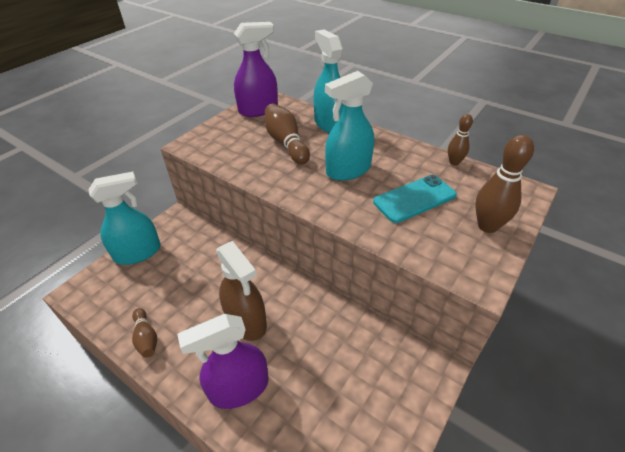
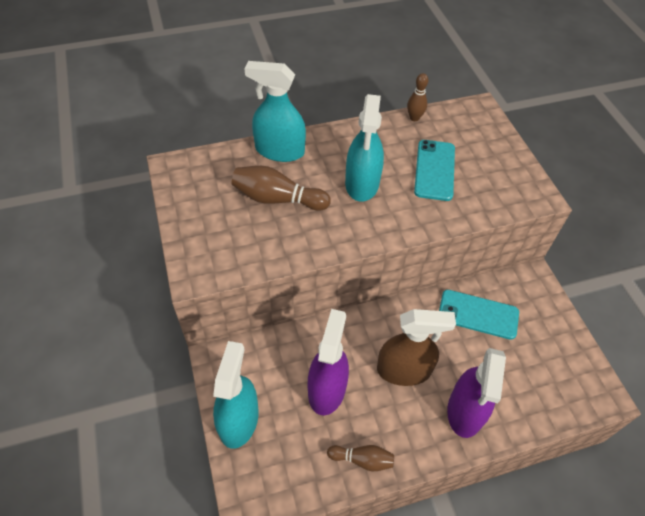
camera: 55 degrees left, 10 degrees up
(258, 110) = (192, 185): purple spray bottle -> purple spray bottle (327, 389)
(348, 344) = (478, 314): none -> turquoise phone
(487, 226) = (496, 155): brown bowling pin -> none

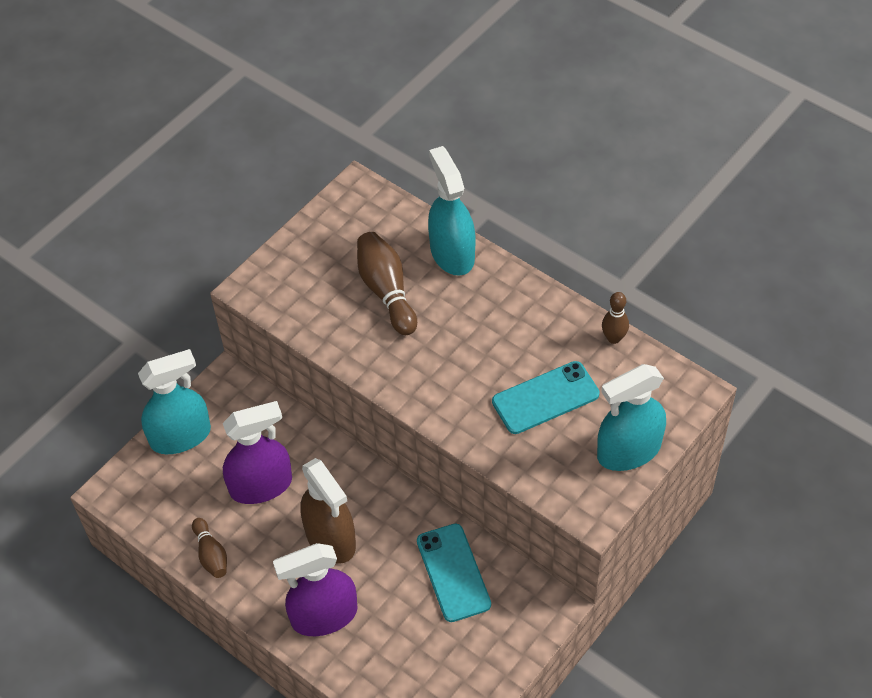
camera: 60 degrees right, 0 degrees up
(362, 184) = (467, 346): turquoise spray bottle -> turquoise spray bottle (628, 451)

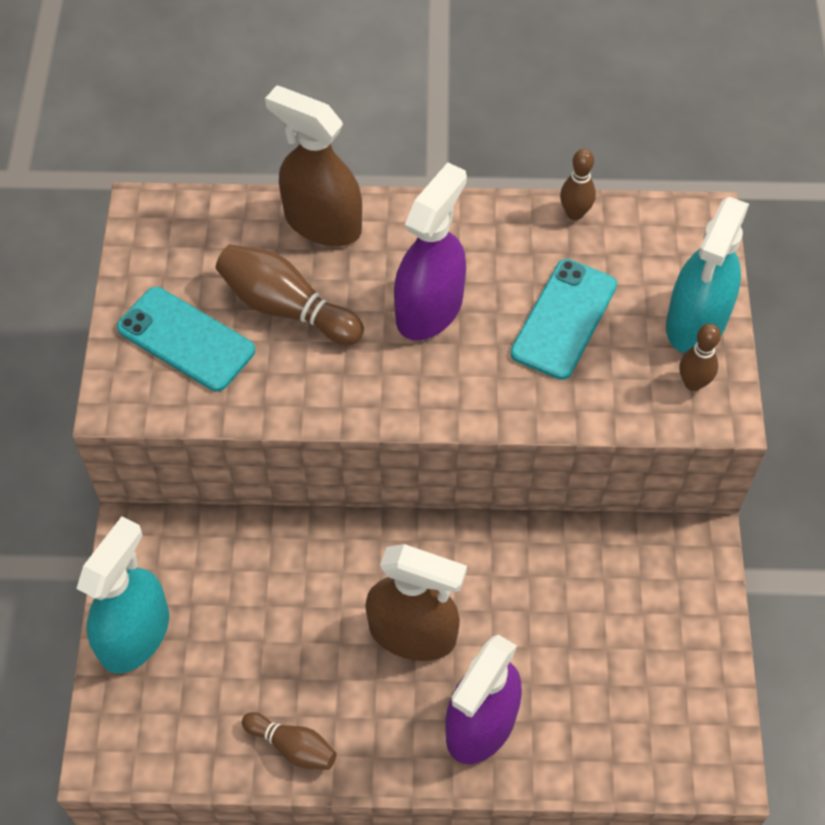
camera: 40 degrees left, 5 degrees up
(261, 485) = (281, 627): purple spray bottle -> purple spray bottle (429, 308)
(452, 253) = (322, 223): turquoise spray bottle -> brown spray bottle
(453, 572) = (574, 578): turquoise phone -> turquoise phone (186, 339)
(590, 486) = (693, 383): none -> brown bowling pin

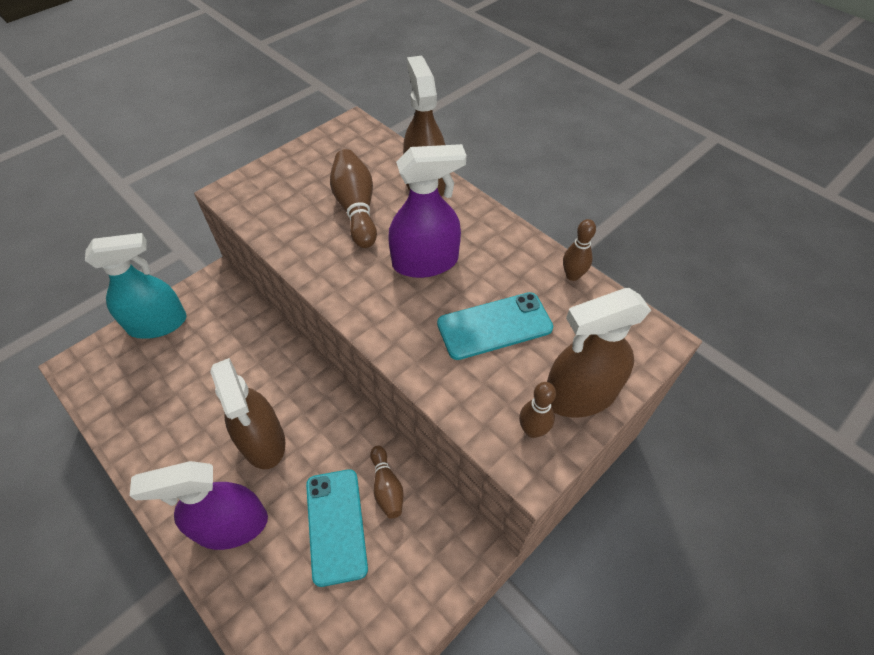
camera: 45 degrees right, 5 degrees down
(186, 339) = (293, 188): turquoise phone -> turquoise phone (336, 525)
(292, 746) = (143, 441): brown bowling pin -> brown bowling pin (386, 487)
(696, 321) = (580, 395): turquoise spray bottle -> brown spray bottle

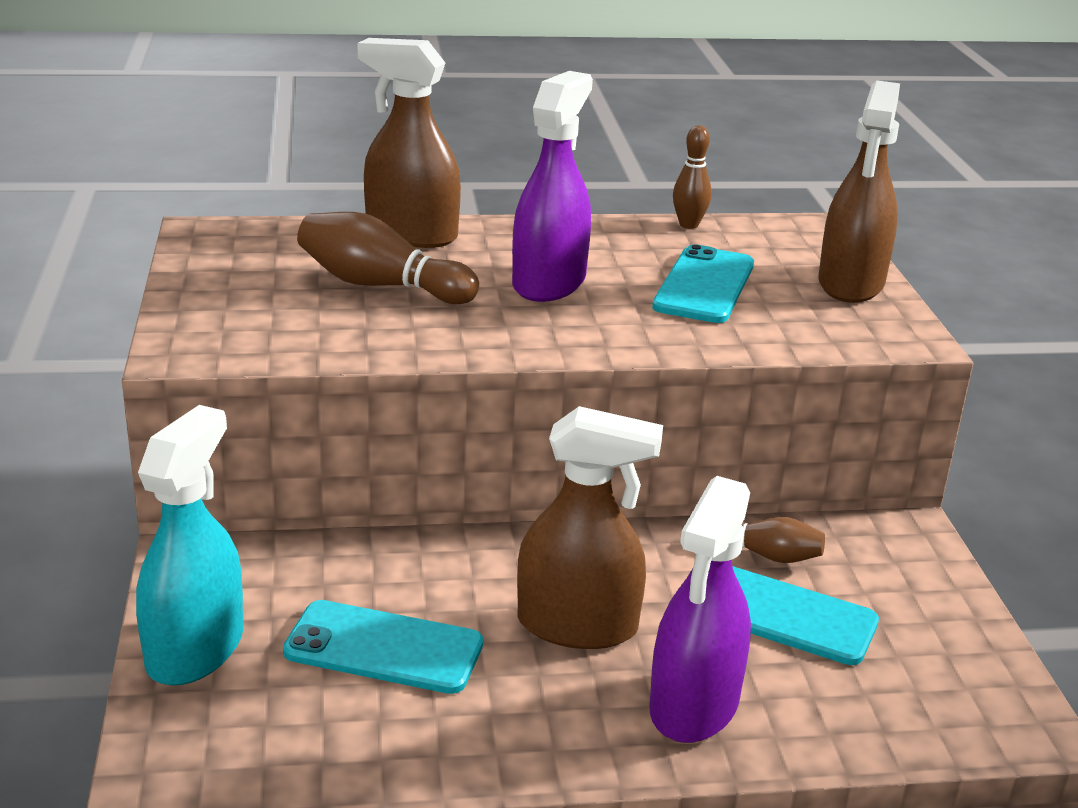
camera: 55 degrees left, 25 degrees down
(198, 381) = (384, 648): none -> turquoise phone
(532, 430) = (868, 321): brown bowling pin -> none

